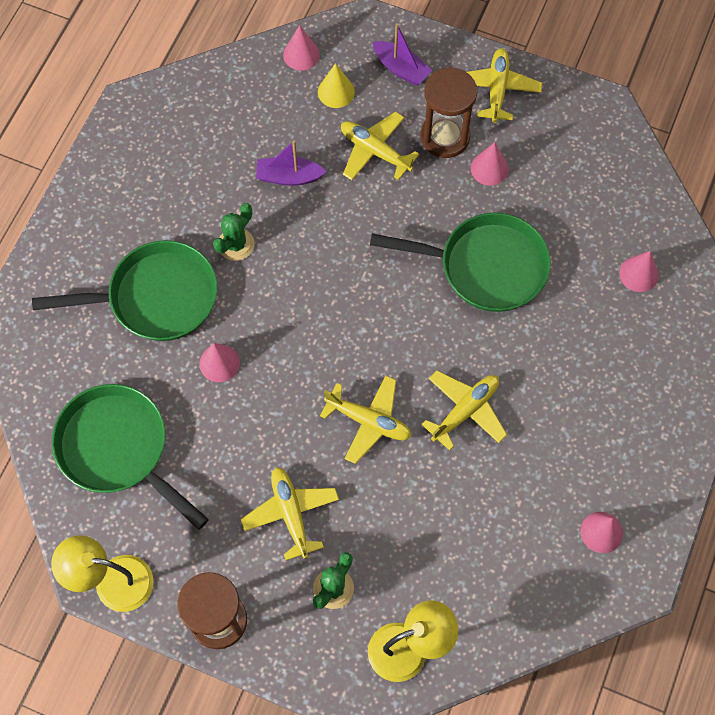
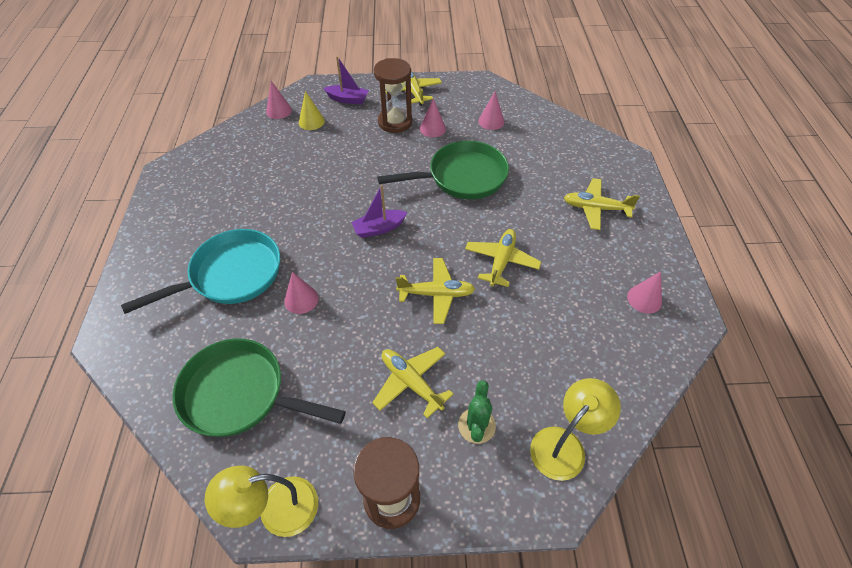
camera: 25 degrees left, 15 degrees down
(156, 297) = (231, 275): green pan -> turquoise pan
(236, 244) = (280, 222): green cactus -> none
(289, 177) = (301, 173): purple boat -> purple boat (379, 228)
(375, 151) = (353, 142): yellow plane -> yellow plane (595, 208)
(638, 274) = (559, 149): pink cone -> pink cone (491, 121)

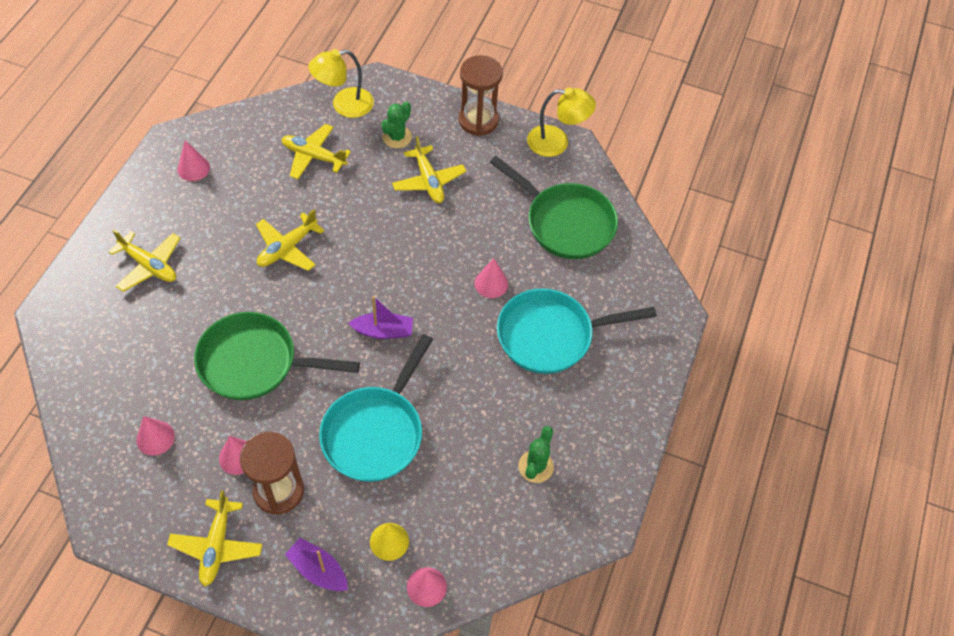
camera: 160 degrees left, 5 degrees up
(223, 184) = (536, 466): none -> green cactus
(349, 167) = (375, 432): none -> turquoise pan
(436, 294) = (367, 241): yellow plane -> yellow plane (314, 156)

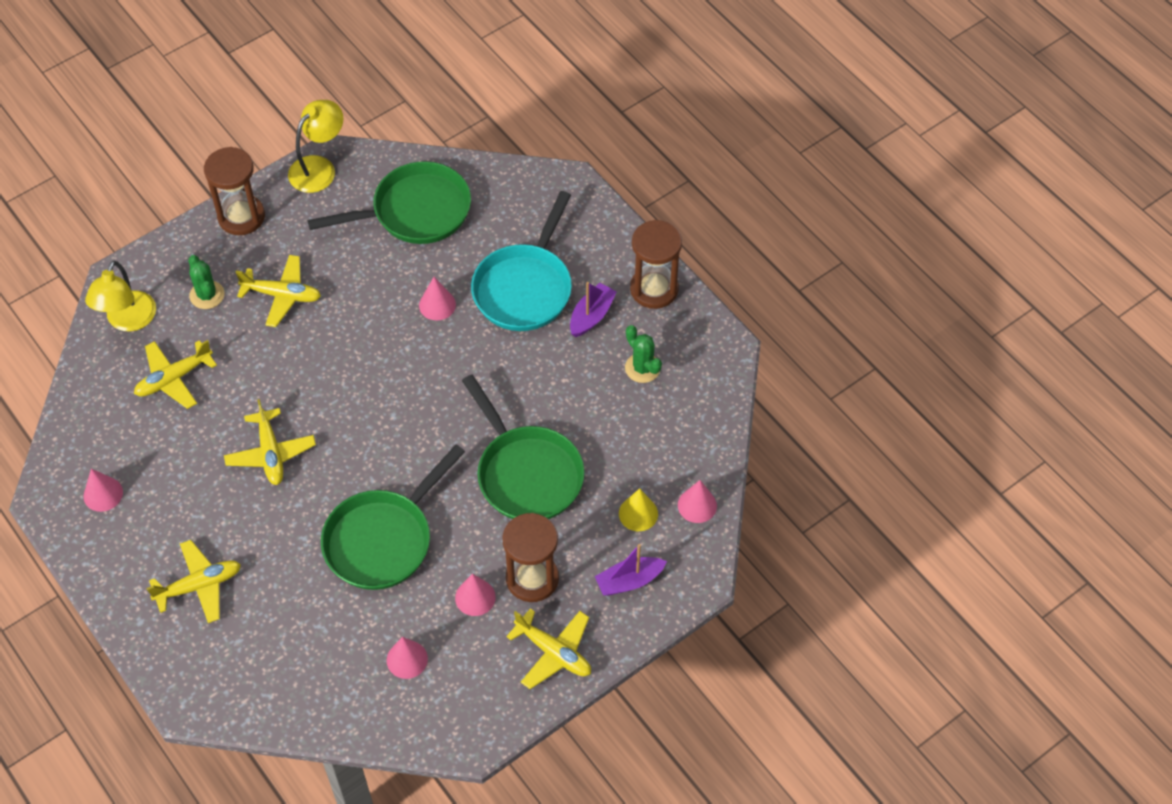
camera: 55 degrees left, 0 degrees up
(375, 432) = (526, 473): turquoise pan -> green pan
(383, 331) = (425, 417): purple boat -> purple boat (591, 316)
(621, 433) = (654, 289): none -> brown hourglass

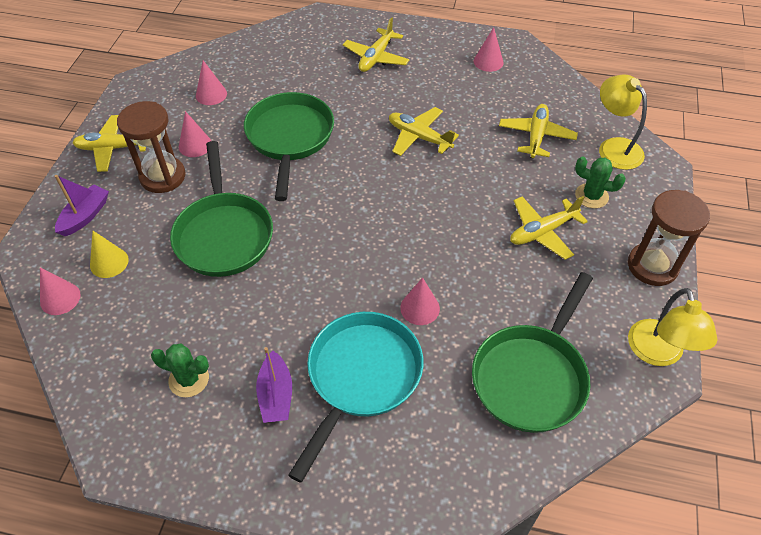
camera: 140 degrees right, 5 degrees down
(525, 288) = (361, 377): turquoise pan -> turquoise pan turned 45 degrees clockwise
(526, 473) = (224, 234): green pan -> green pan turned 120 degrees counterclockwise
(654, 289) = (235, 469): brown hourglass -> none

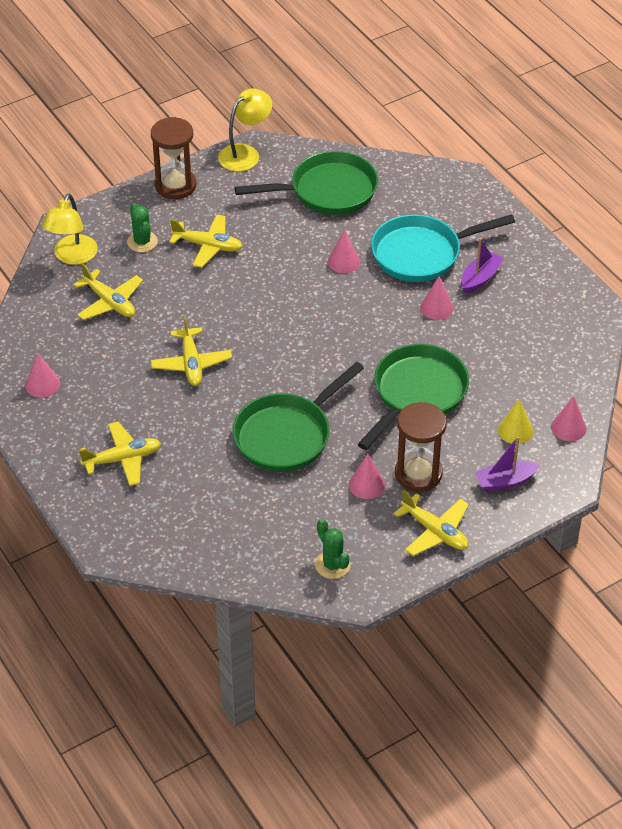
camera: 135 degrees left, 5 degrees down
(189, 379) = (524, 320): green cactus -> green cactus (332, 565)
(211, 94) = (303, 528): pink cone -> pink cone (436, 307)
(536, 136) = (110, 302): yellow plane -> yellow plane turned 105 degrees counterclockwise

